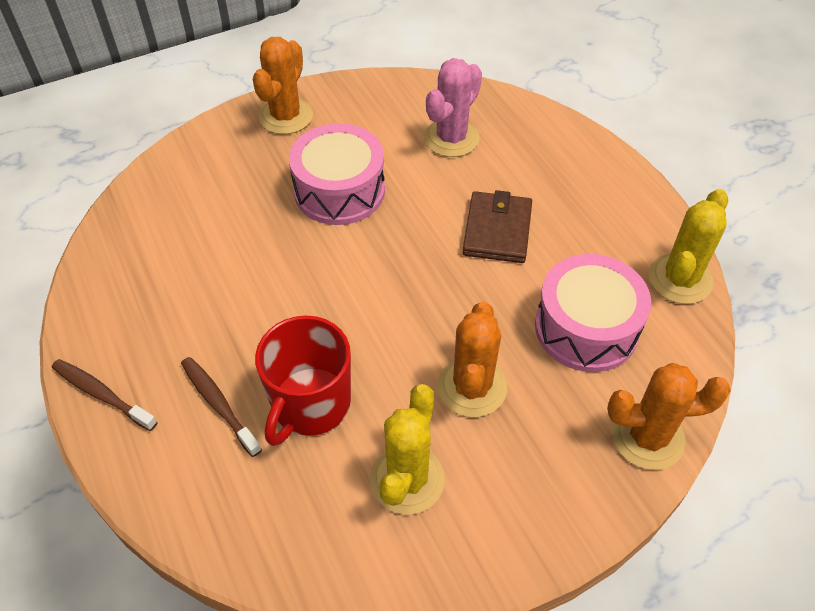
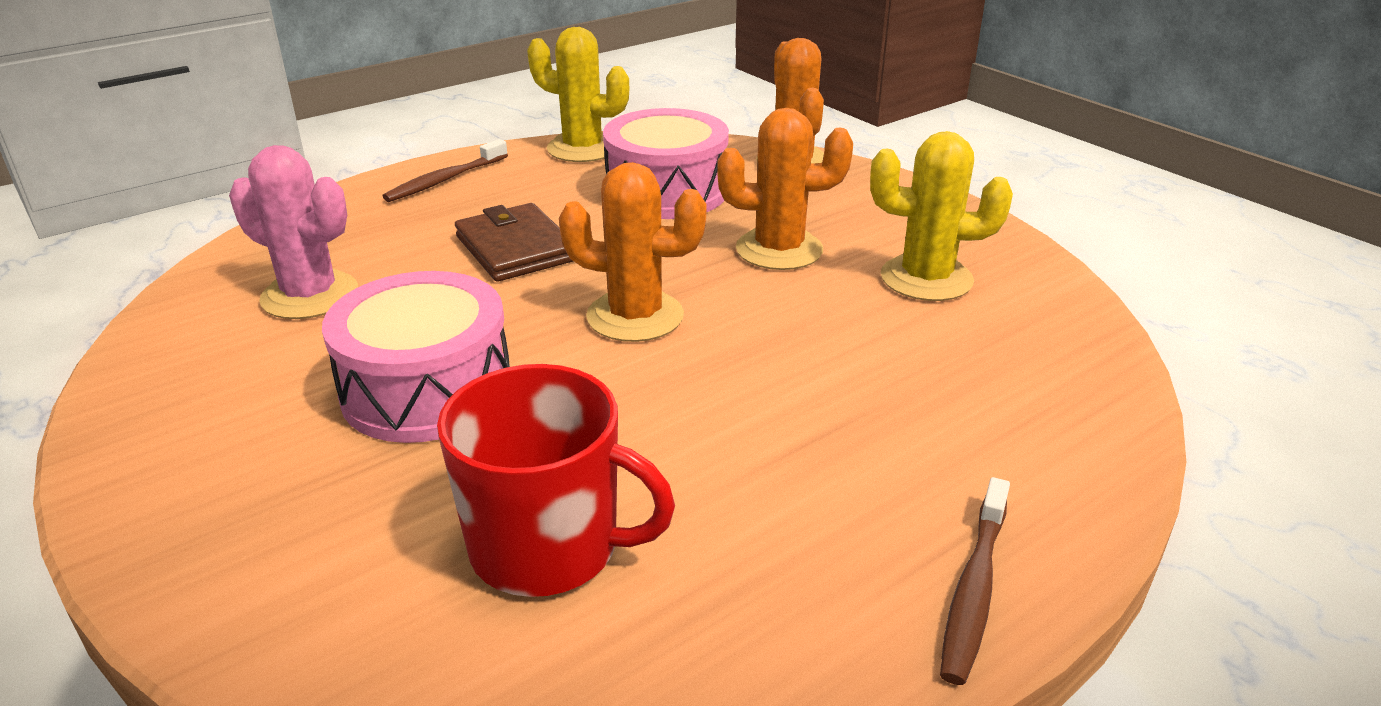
camera: 100 degrees left, 20 degrees down
(219, 404) = (913, 442): brown toothbrush -> brown toothbrush (445, 180)
(286, 116) = (185, 490): orange cactus -> orange cactus (635, 316)
(310, 405) = (866, 358): red mug -> red mug (548, 548)
(497, 230) = (516, 248): brown wallet -> brown wallet turned 60 degrees clockwise

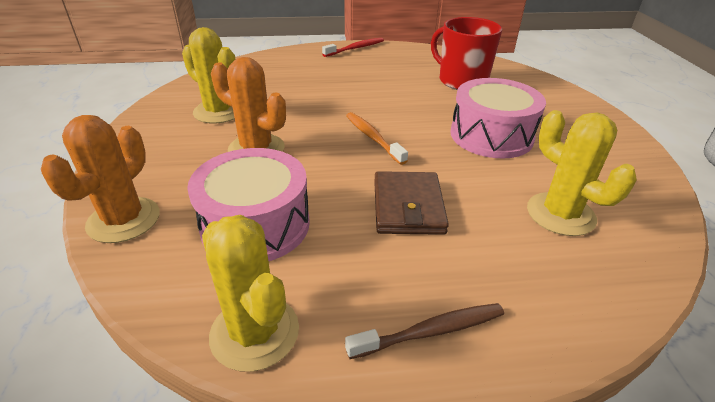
camera: 150 degrees left, 5 degrees up
(310, 295) = (560, 214): pink cactus -> yellow cactus
(635, 316) = (373, 138): orange cactus -> orange toothbrush
(974, 589) = (355, 48): brown toothbrush -> red toothbrush

